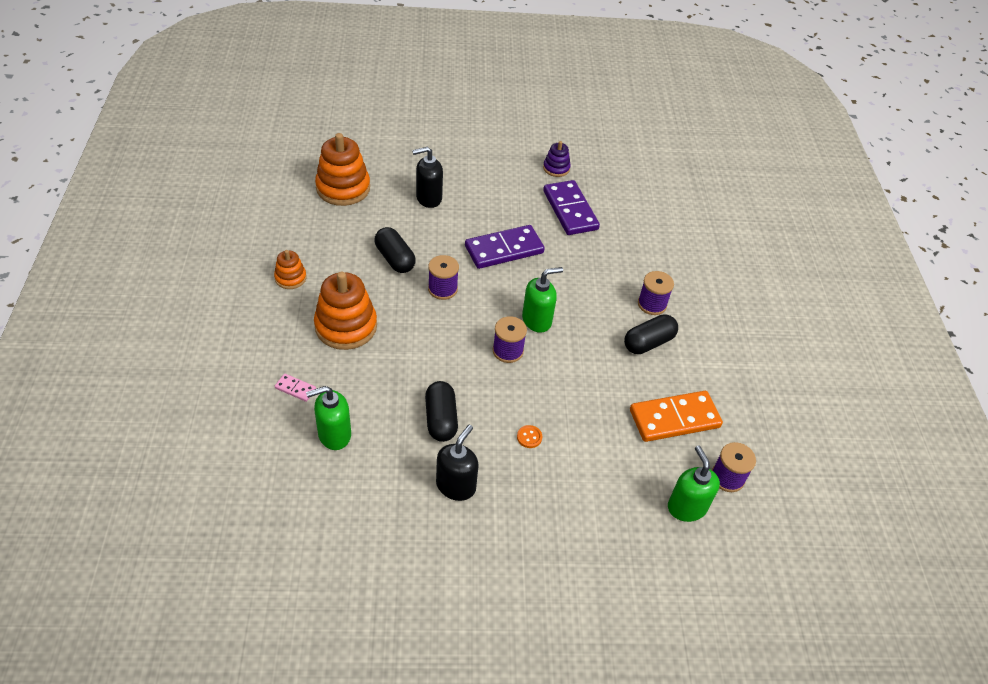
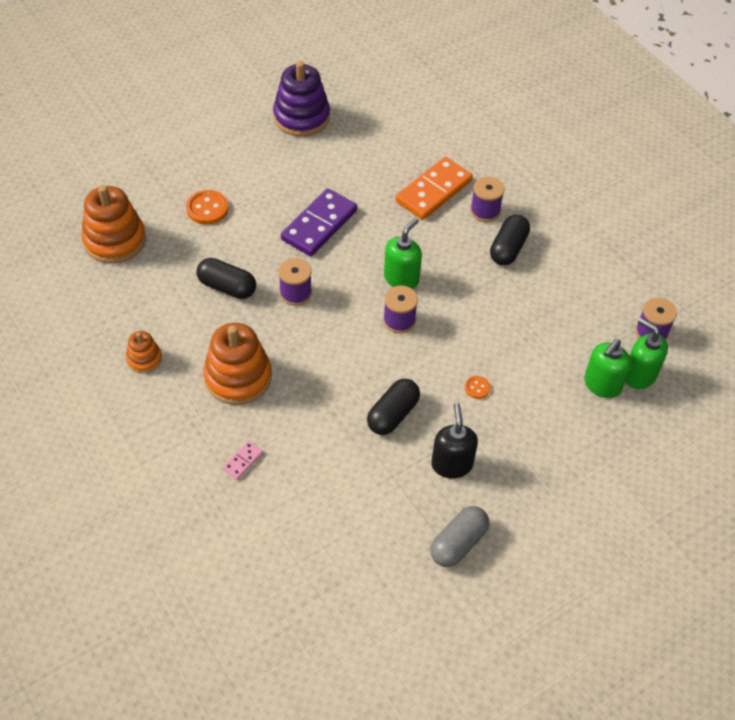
camera: 30 degrees left, 5 degrees up
(295, 389) = (243, 461): pink domino -> pink domino turned 45 degrees counterclockwise
(334, 435) = (313, 482): green soap dispenser -> green soap dispenser (602, 385)
(407, 553) = (458, 543): none -> grey capsule
(428, 198) = (207, 208): black soap dispenser -> orange button
(441, 419) = (393, 414): black capsule -> black capsule turned 75 degrees clockwise
(556, 168) = (301, 117): purple stacking toy -> purple stacking toy, size x1.90
(570, 210) = (347, 155): purple domino -> none
(674, 418) = (577, 305): orange domino -> orange domino (433, 191)

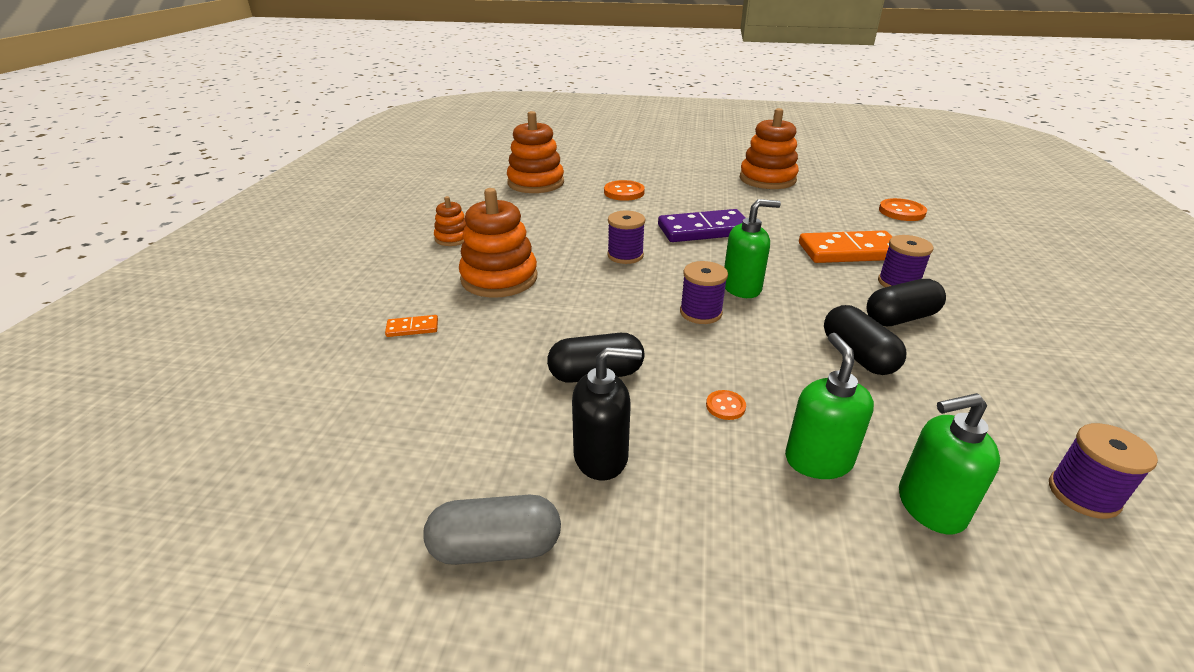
camera: 45 degrees right, 20 degrees down
(227, 287) = (575, 230): black capsule -> black capsule (858, 355)
(243, 461) = (412, 328): pink domino -> orange domino
(301, 117) = (767, 179): purple stacking toy -> orange stacking toy
(431, 113) = (901, 212): none -> orange button
(451, 464) = (601, 457): black soap dispenser -> black soap dispenser turned 45 degrees clockwise
(639, 375) = (1017, 534): green soap dispenser -> green soap dispenser (818, 460)

